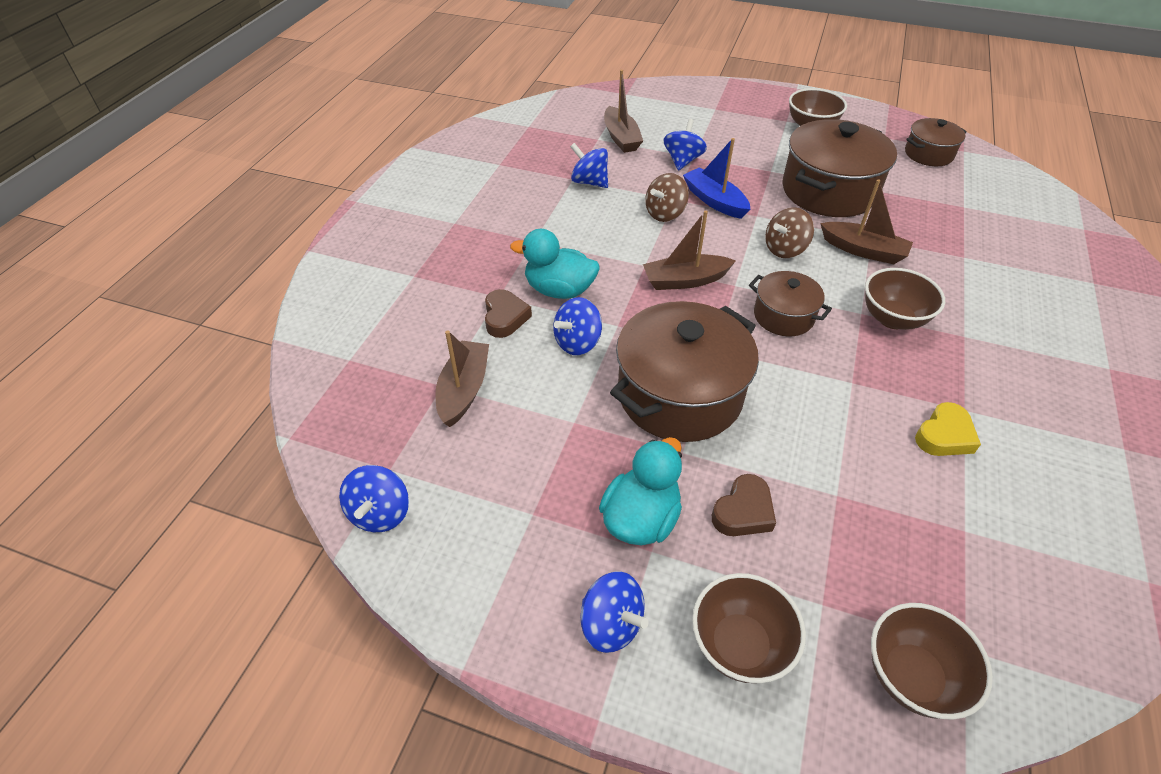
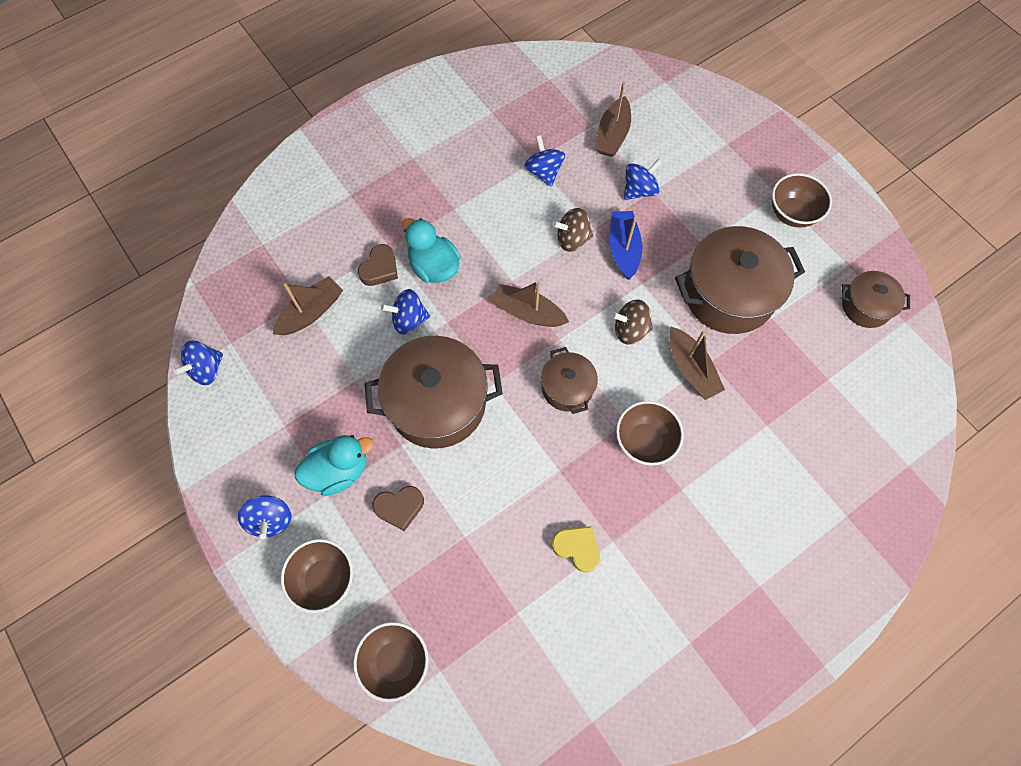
camera: 35 degrees right, 20 degrees up
(944, 435) = (577, 548): yellow heart -> yellow heart turned 135 degrees counterclockwise

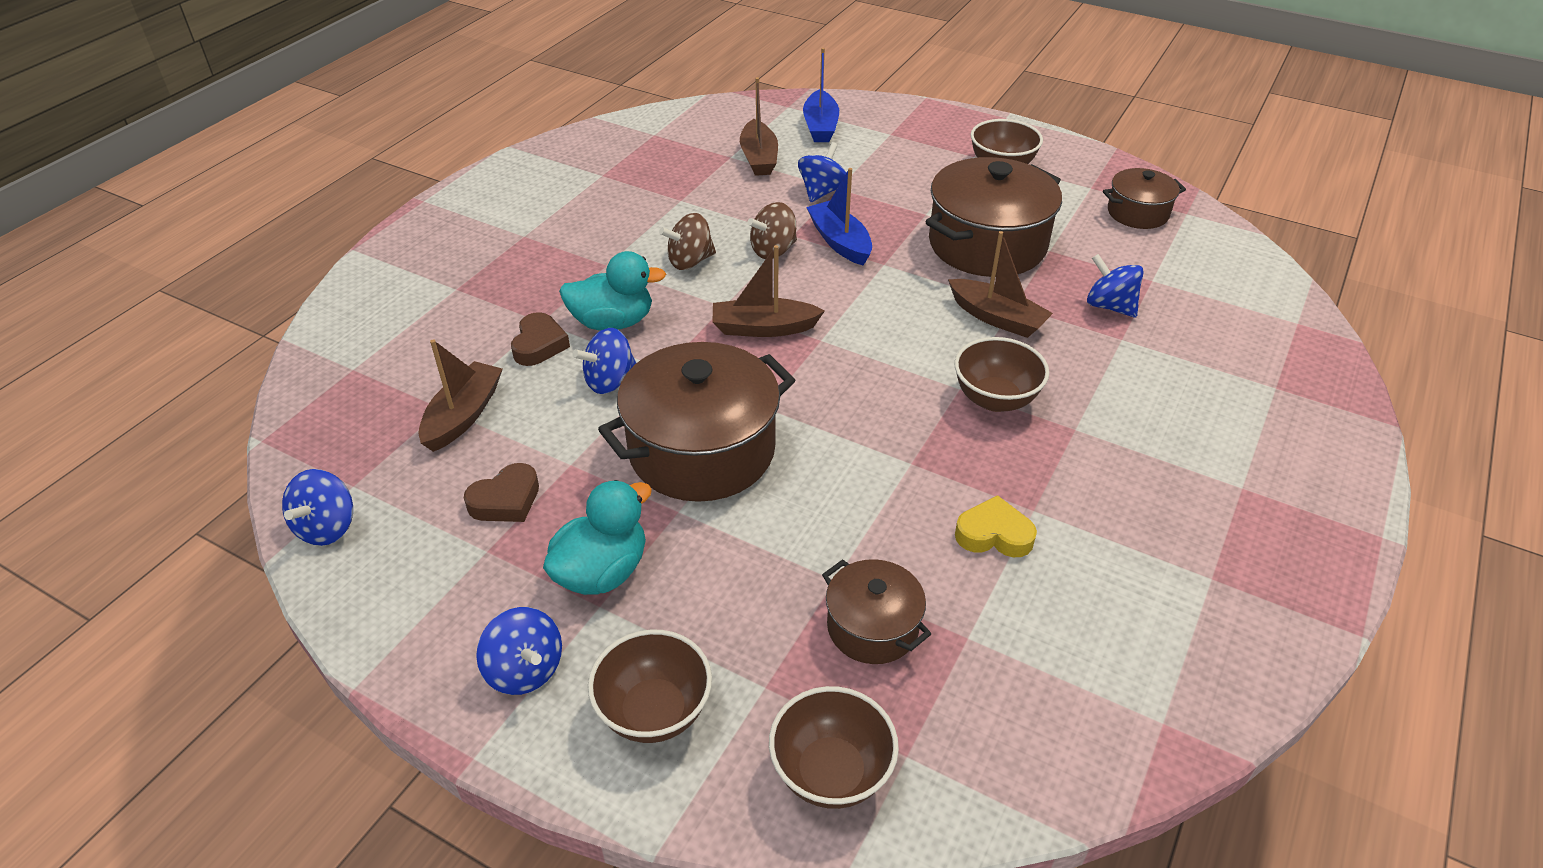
camera: 25 degrees left, 25 degrees down
(399, 507) = (719, 581): brown heart -> brown heart (506, 500)
(434, 267) = (613, 322): turquoise duck -> turquoise duck turned 150 degrees clockwise
(544, 172) = (699, 205): blue spinning top -> blue spinning top (1109, 306)
(567, 388) = (863, 381): brown pot -> brown pot (872, 627)
(630, 330) = (900, 306): brown spinning top -> brown spinning top (690, 261)
(677, 115) = (820, 126): none -> blue boat

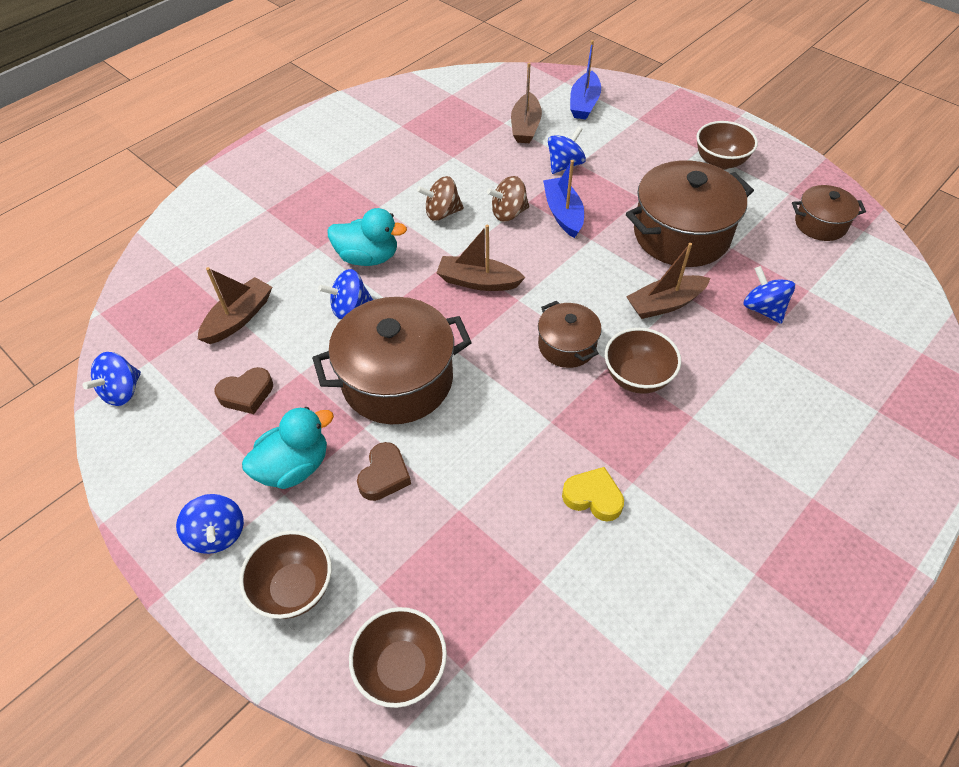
camera: 15 degrees right, 10 degrees up
(539, 345) = (309, 268): brown heart -> brown heart (384, 475)
(872, 627) = (472, 556): brown pot -> brown pot (567, 346)
(997, 318) = (665, 304): brown boat -> brown boat turned 105 degrees clockwise

